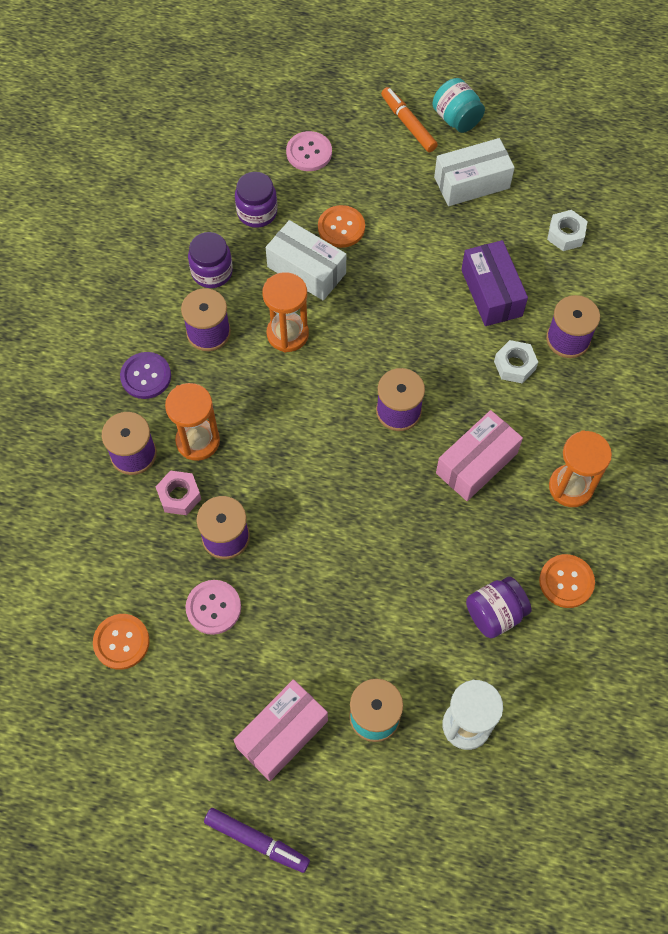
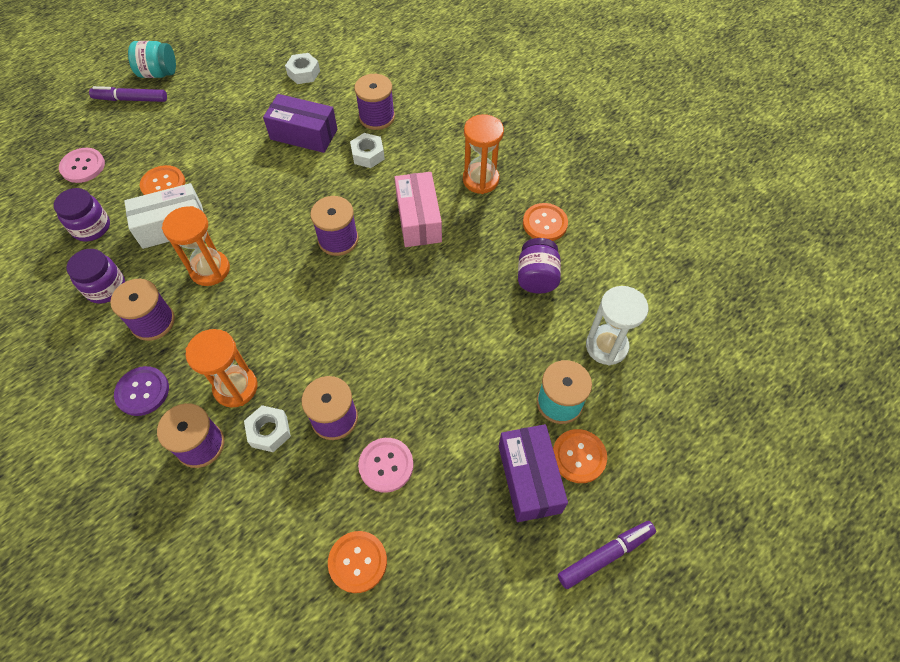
camera: 55 degrees left, 5 degrees down
(179, 496) = (269, 431): pink nut -> white nut
(282, 734) = (529, 478): pink box -> purple box
(333, 765) = (578, 456): none -> orange button
(408, 124) = (130, 99): orange marker -> purple marker
(471, 182) = (213, 95): white box -> none

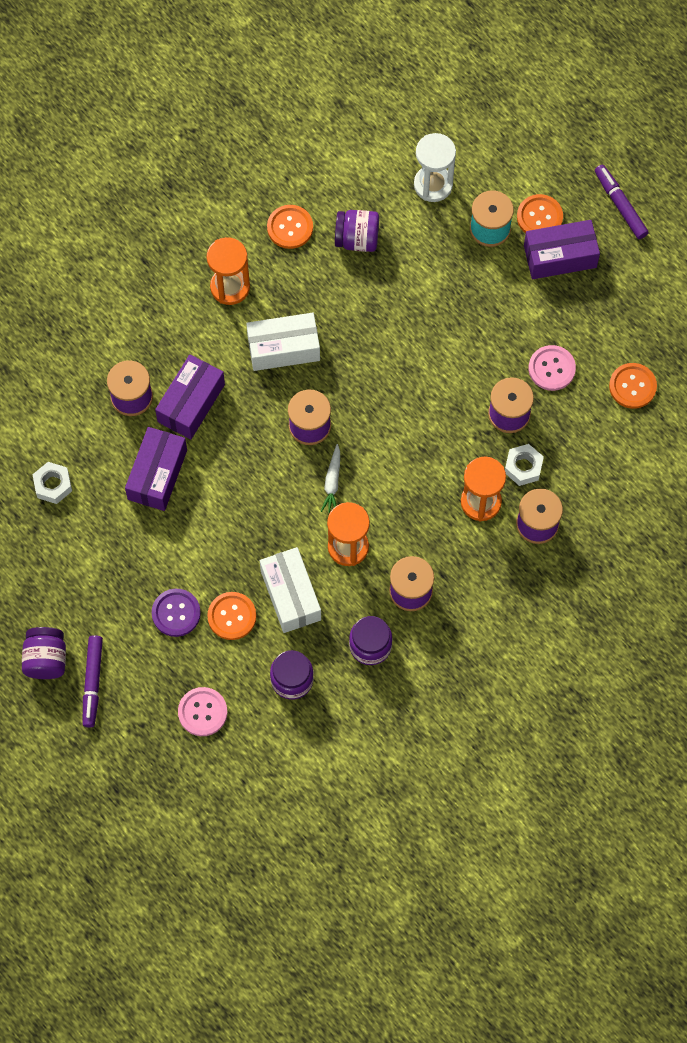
camera: 90 degrees left, 10 degrees up
(142, 391) = (486, 584): purple button -> purple button (176, 613)
(158, 73) = (46, 659): turquoise jar -> purple jar
(278, 257) = (332, 482): none -> white carrot
(368, 155) = (191, 403): white nut -> purple box
(419, 219) = (283, 348): pink box -> white box

